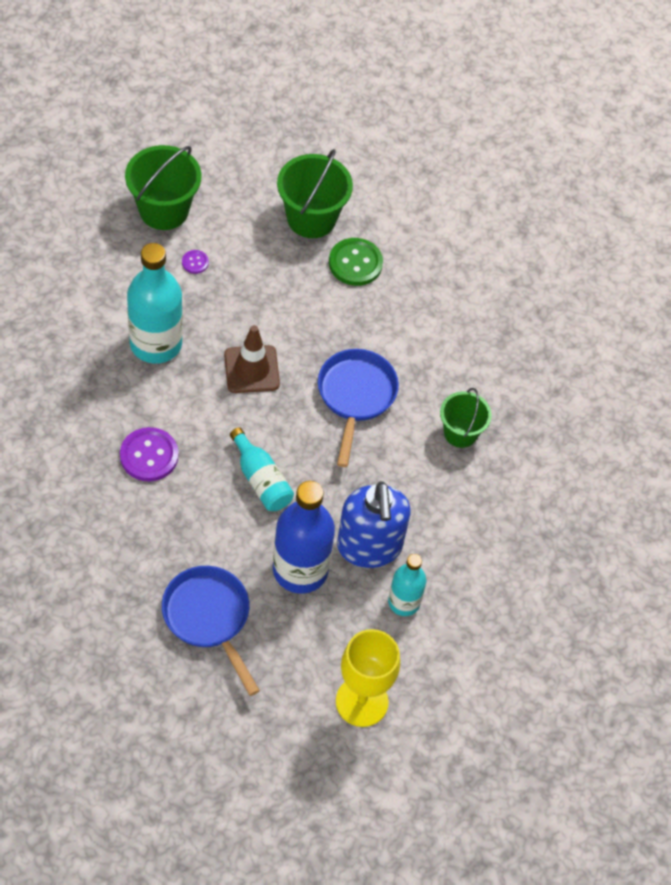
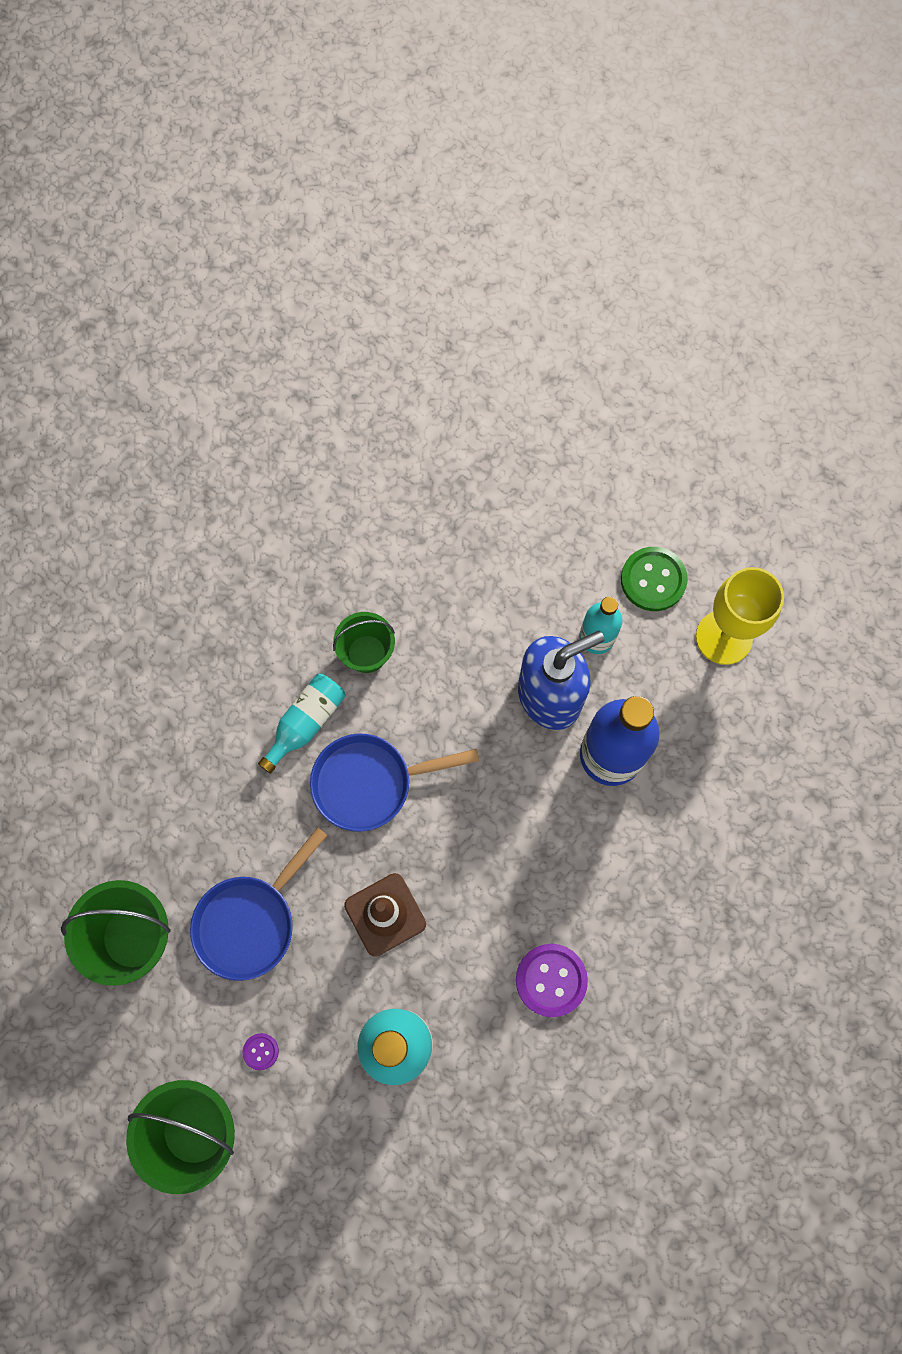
camera: 105 degrees left, 15 degrees up
(209, 618) = (711, 825): blue pan -> blue pan (250, 921)
(261, 479) = (523, 842): turquoise bottle -> turquoise bottle (306, 723)
(355, 263) = (182, 856): green button -> green button (653, 580)

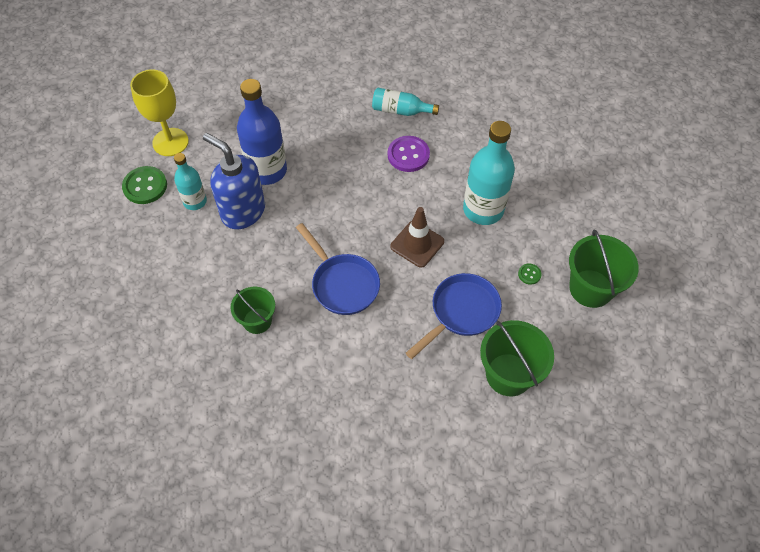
camera: 115 degrees left, 15 degrees down
(250, 921) = (461, 312): blue pan -> blue pan turned 60 degrees counterclockwise
(260, 1051) = (529, 274): purple button -> green button
(306, 723) = (321, 337): turquoise bottle -> turquoise bottle (400, 111)

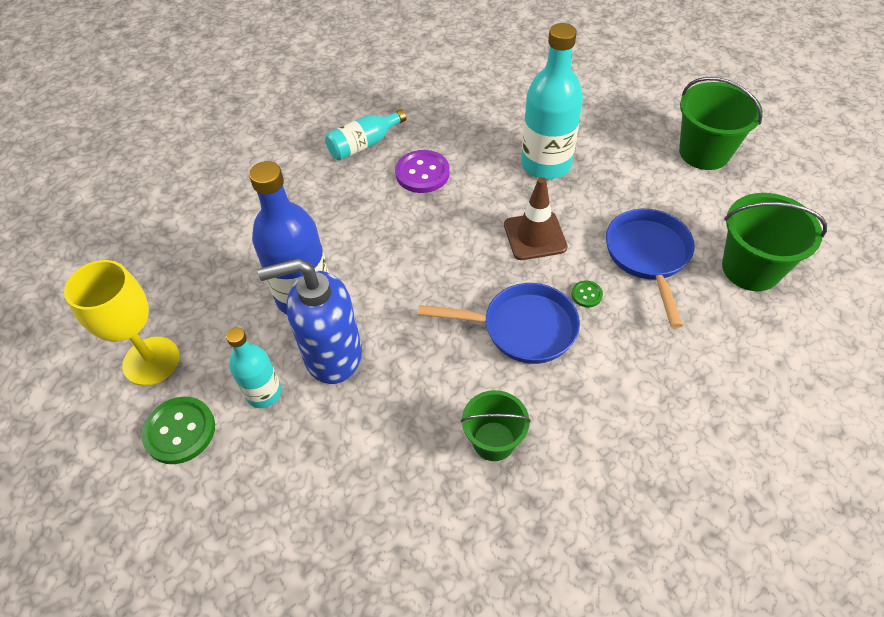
camera: 45 degrees left, 5 degrees down
(529, 274) = (650, 181): green button -> green button (586, 294)

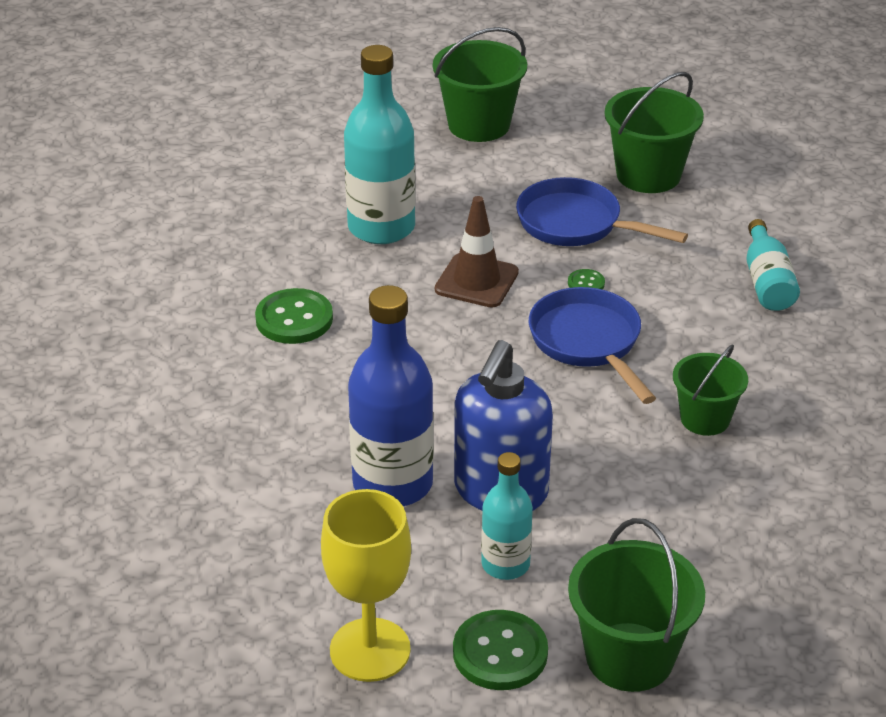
camera: 60 degrees left, 15 degrees down
(211, 512) = (629, 657): none -> green bucket
(364, 144) = (190, 345): turquoise bottle -> turquoise bottle (767, 282)
(422, 173) = (294, 319): purple button -> green button
(522, 328) = (588, 343): blue pan -> blue pan turned 60 degrees counterclockwise

